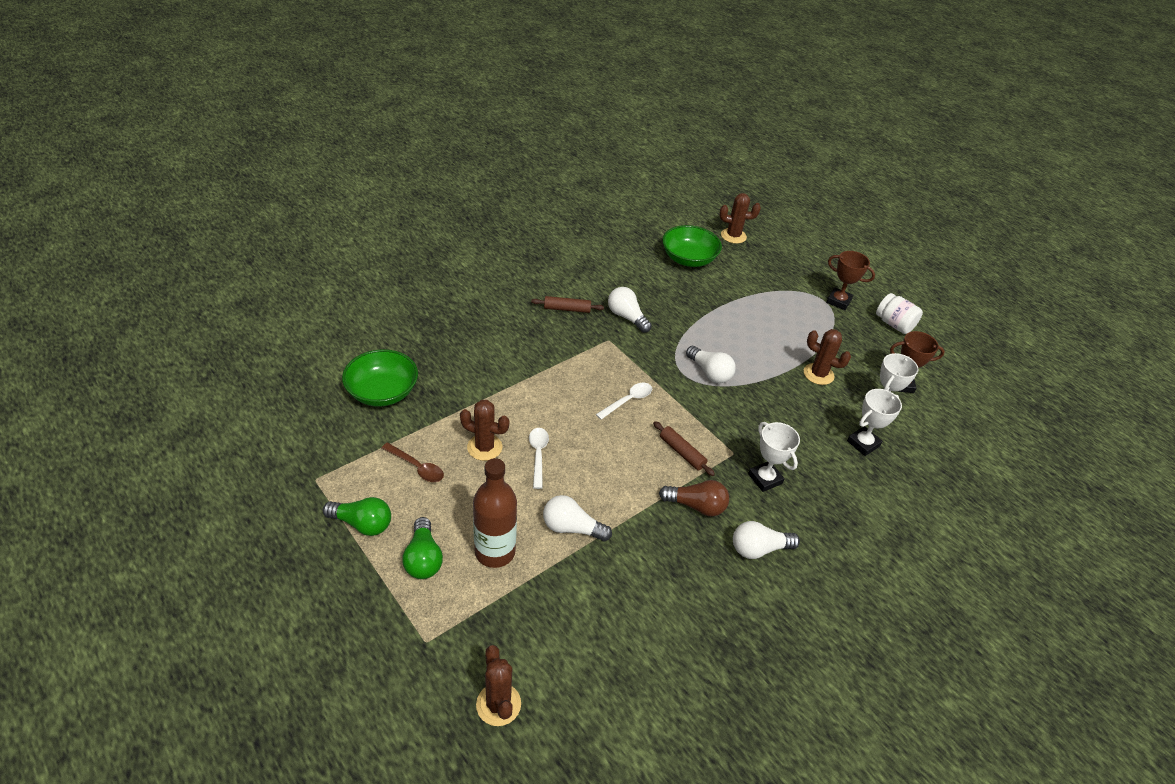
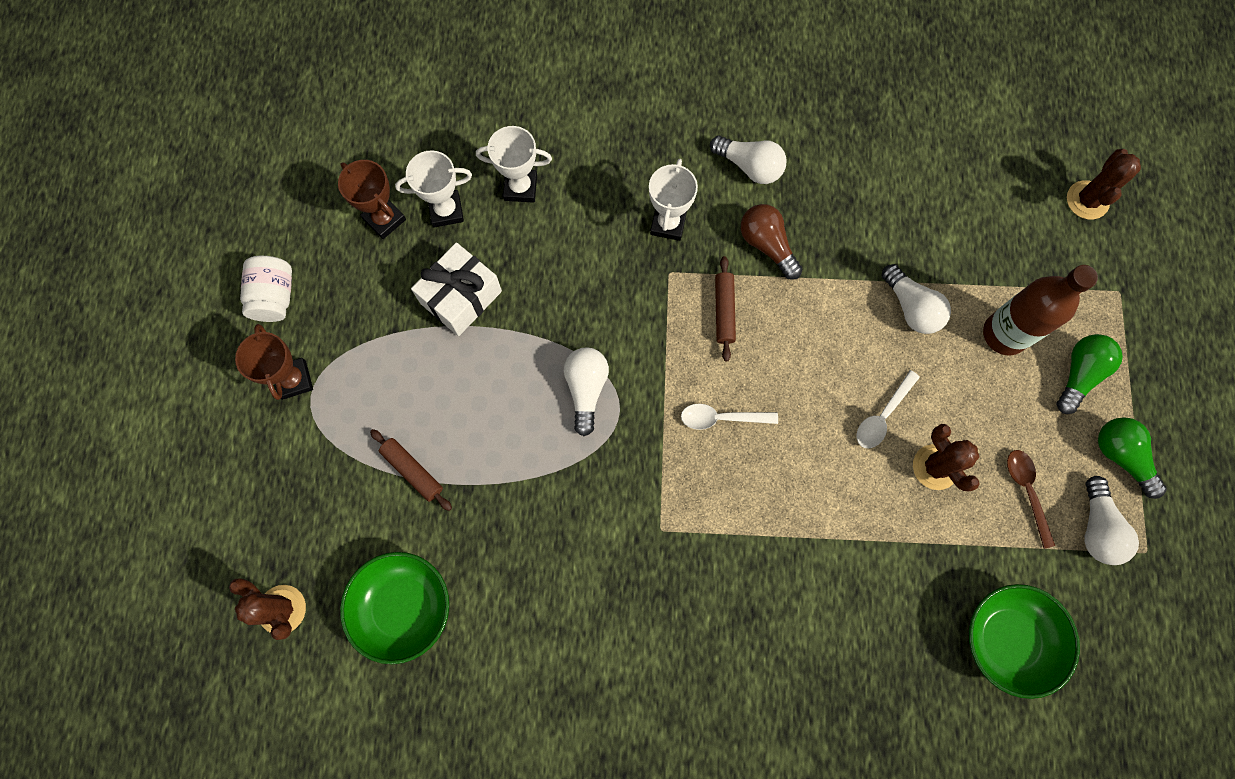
camera: 135 degrees left, 30 degrees up
(567, 309) = (668, 627): brown rolling pin -> brown rolling pin (413, 471)
(626, 317) = (601, 554): white light bulb -> white light bulb (1096, 528)
(818, 374) = (461, 297): brown cactus -> white gift

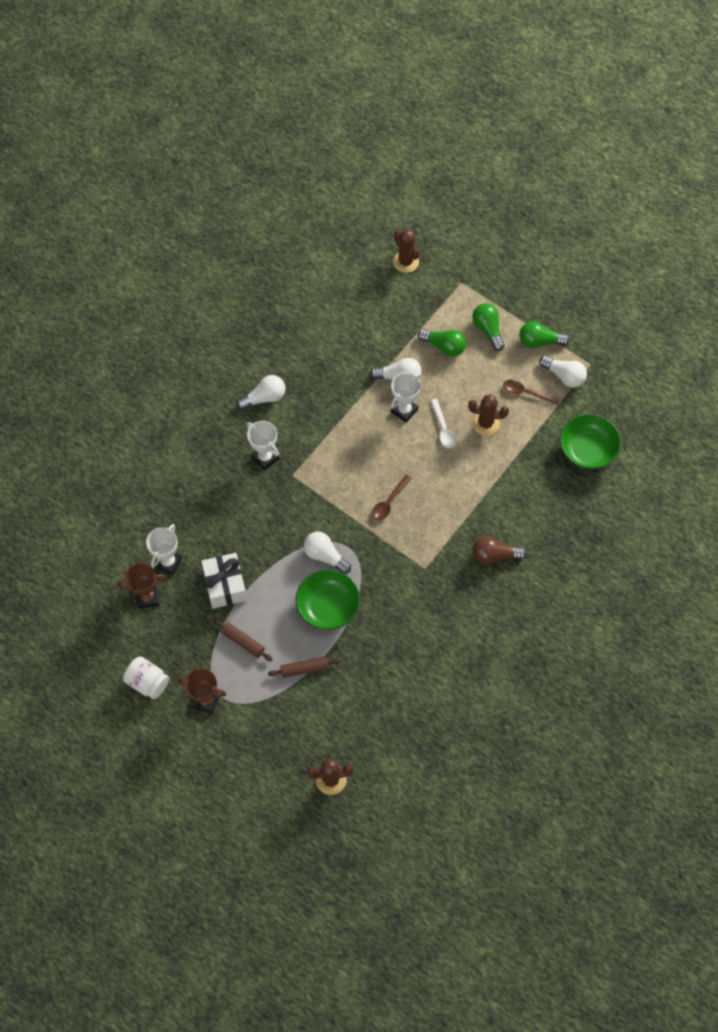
camera: 55 degrees left, 10 degrees down
(403, 607) = (374, 717): green bowl -> green bowl (328, 607)
(520, 188) = (185, 516): white trophy -> white trophy (404, 410)
(721, 418) = (389, 502): white spoon -> brown spoon
(724, 311) = (334, 463): brown rolling pin -> brown rolling pin (242, 642)
(767, 245) = (314, 419): brown light bulb -> brown light bulb (494, 555)
(1004, 334) = (444, 347): brown bottle -> green light bulb

